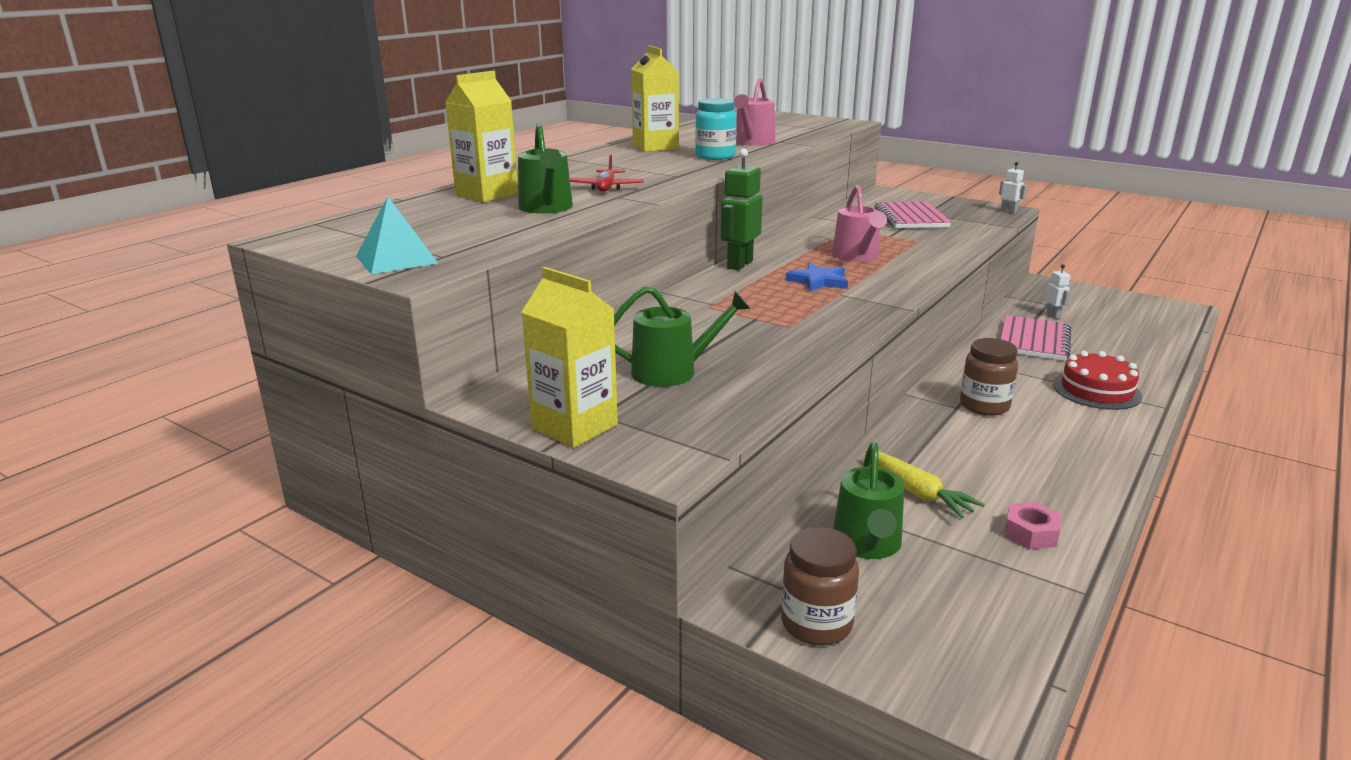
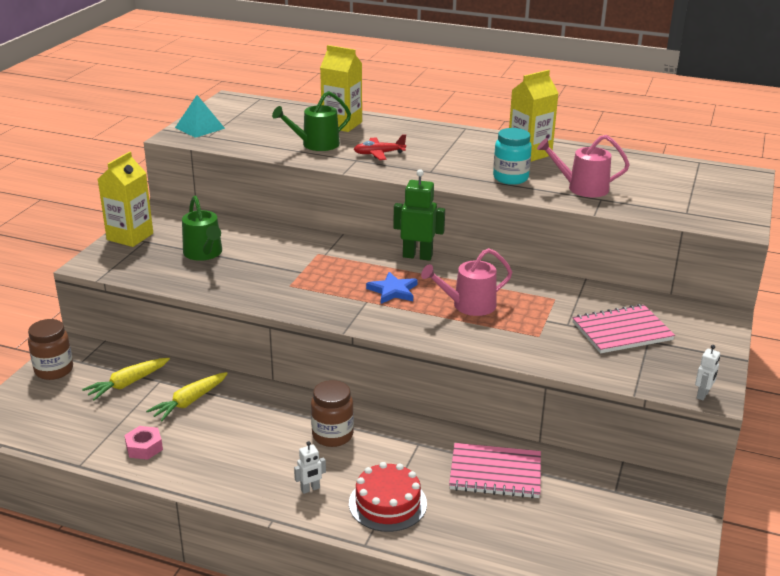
camera: 75 degrees right, 5 degrees up
(867, 544) = (128, 384): green watering can -> yellow carrot
(1053, 315) = (578, 492): white robot -> white robot (310, 489)

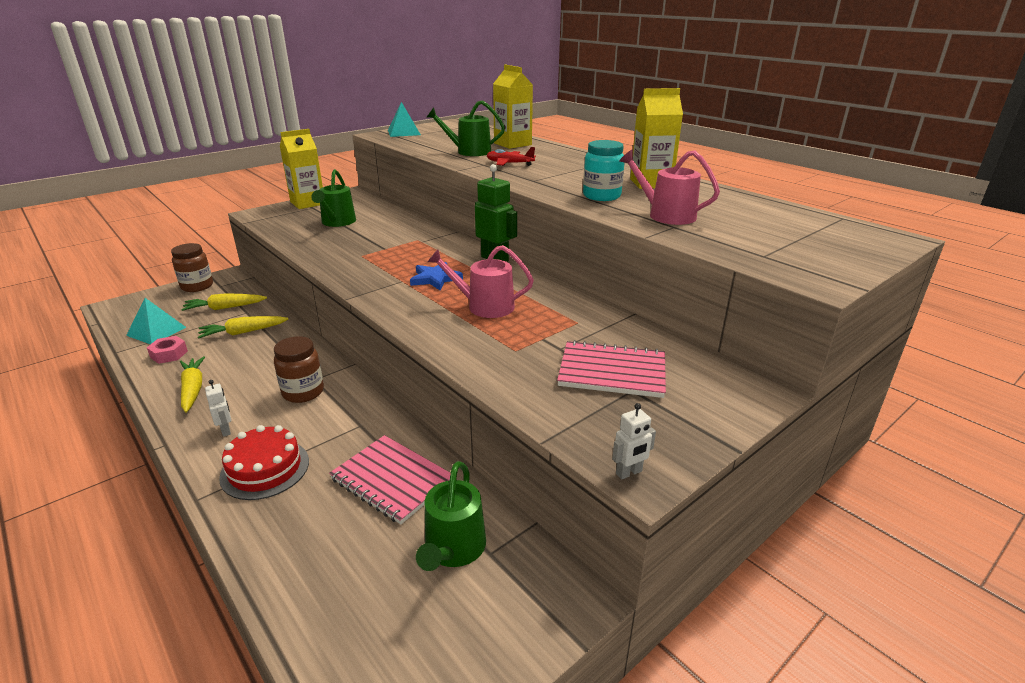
camera: 30 degrees right, 0 degrees up
(89, 431) = (156, 331): none -> turquoise pyramid
(224, 469) = (193, 389): none -> yellow carrot
(310, 489) = (226, 430): white robot -> white robot turned 120 degrees counterclockwise
(590, 498) = (453, 549): none -> green watering can

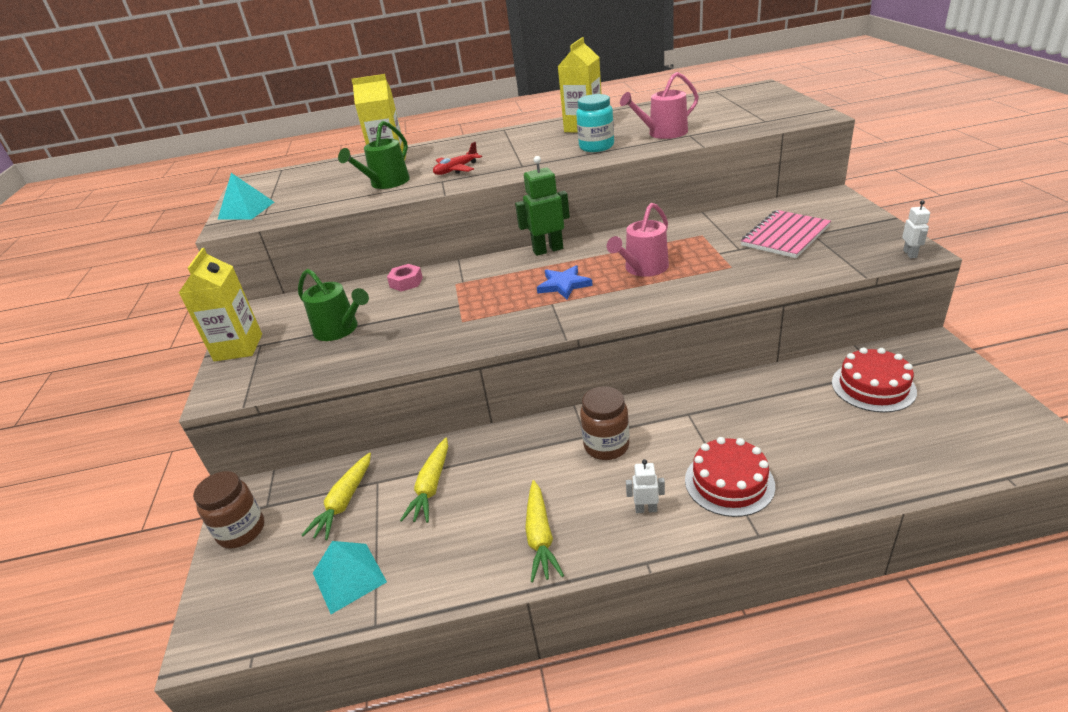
camera: 55 degrees left, 5 degrees up
(169, 354) = (431, 561): pink nut -> pink nut (406, 282)
(193, 389) = (540, 537): yellow carrot -> yellow carrot turned 105 degrees counterclockwise
(392, 480) = (779, 405): pink notebook -> none
(453, 549) = (873, 387): green watering can -> red cake

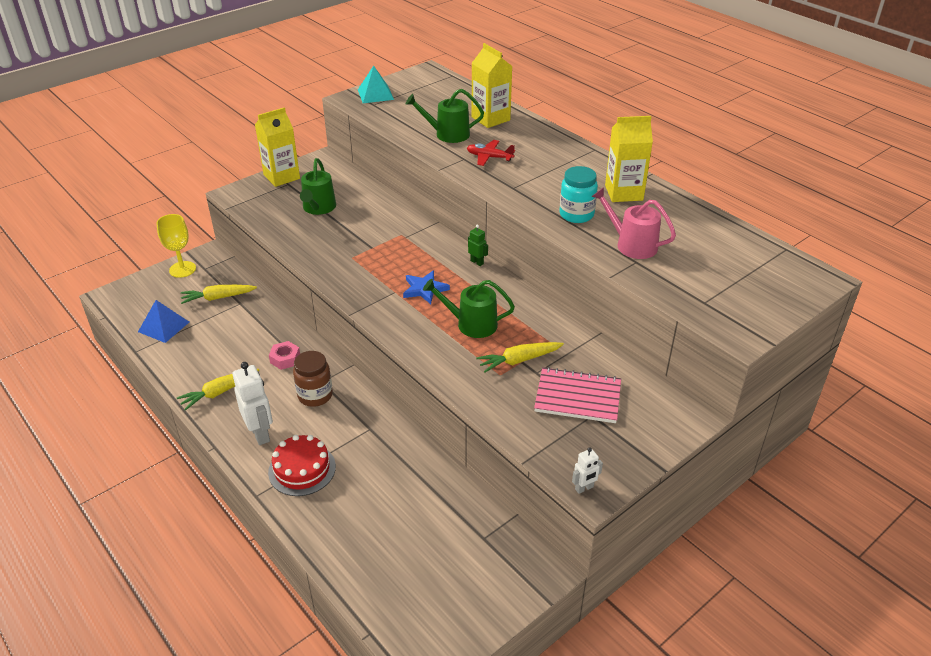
camera: 55 degrees right, 5 degrees up
(241, 531) = (182, 269): brown jar -> yellow goblet
(349, 577) = (163, 327): turquoise pyramid -> blue pyramid
(406, 282) = (391, 210): pink nut -> pink nut (285, 359)
(431, 486) = (244, 328): yellow carrot -> yellow carrot (519, 360)
(548, 250) = (477, 262): green robot -> green robot, size x0.52
(643, 268) = (471, 324): pink watering can -> green watering can
(646, 509) = (260, 433): white robot -> white robot, size x1.94
(873, 387) = (457, 535): red cake -> none

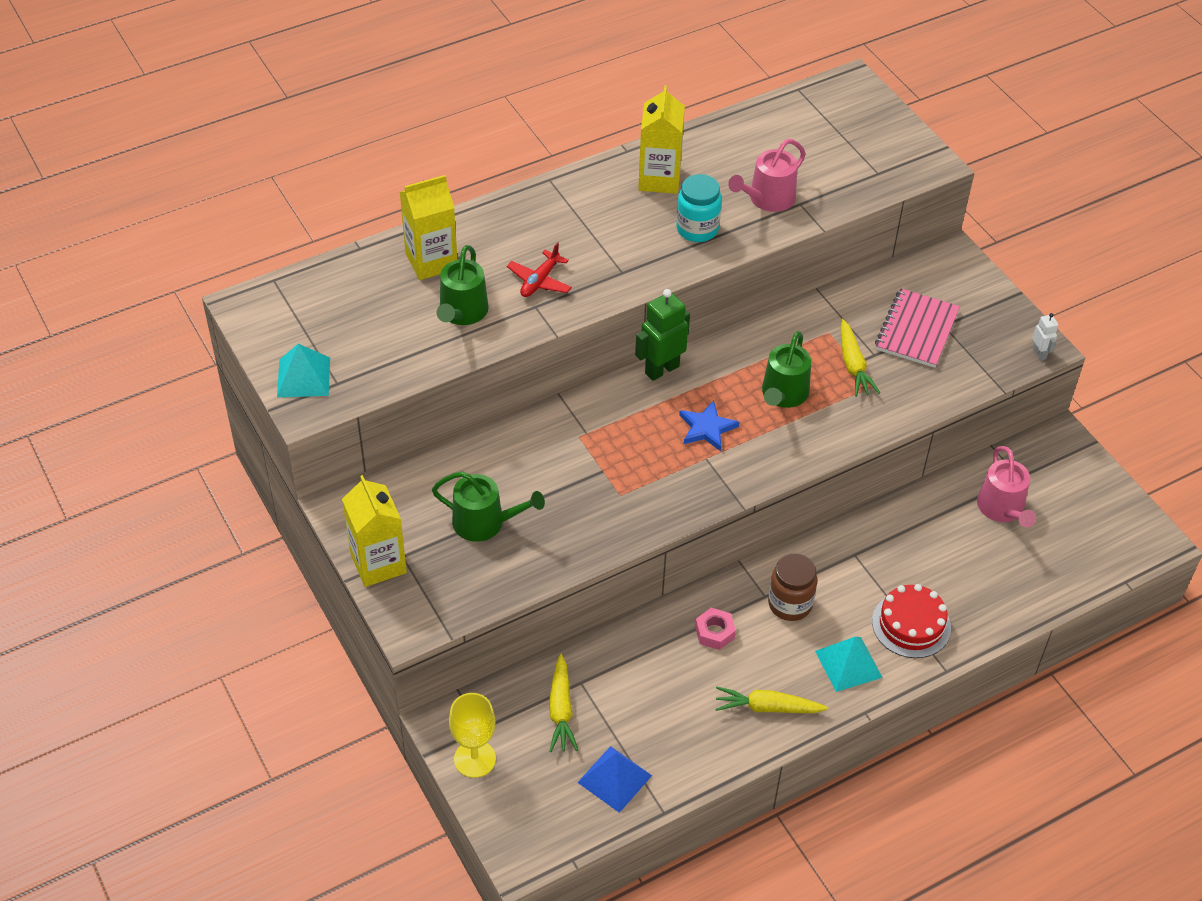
camera: 80 degrees left, 10 degrees up
(219, 392) = (767, 707): yellow carrot -> yellow carrot turned 120 degrees clockwise
(260, 433) = (848, 664): white robot -> turquoise pyramid
(441, 526) = (1002, 509): none -> pink watering can
(477, 262) = (661, 369): green robot -> green robot, size x1.94

